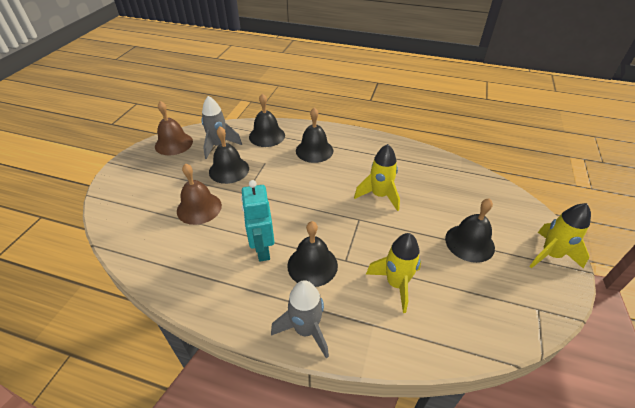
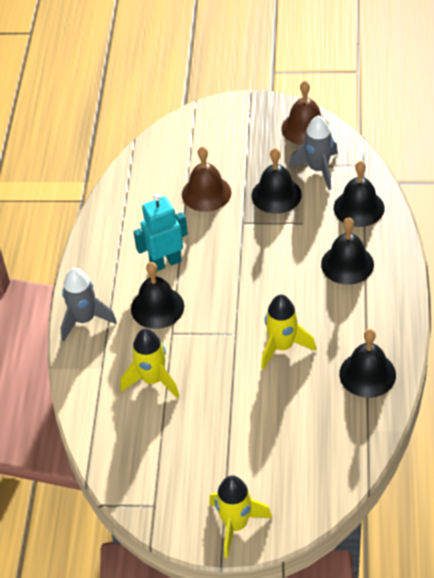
camera: 80 degrees right, 5 degrees up
(469, 243) = (231, 443): black bell -> black bell (367, 374)

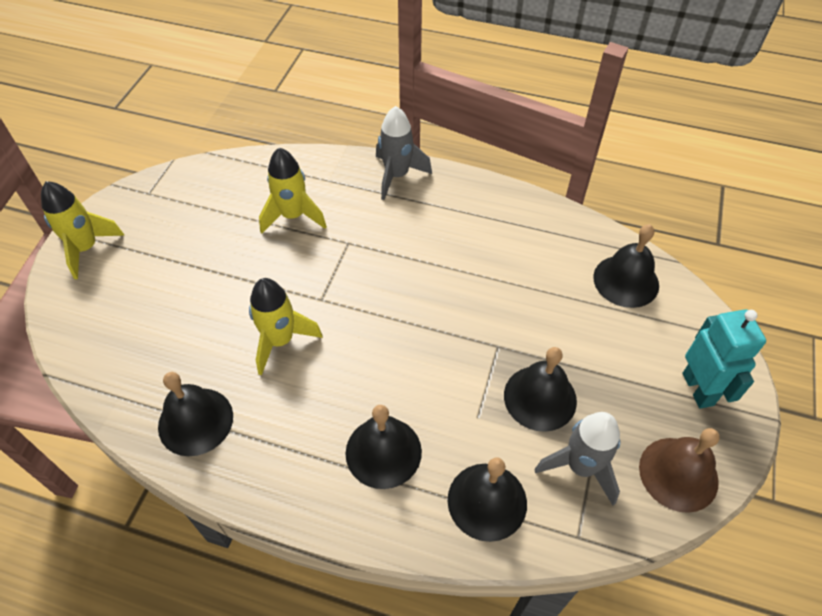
camera: 100 degrees right, 5 degrees up
(157, 307) = (389, 236): black bell -> black bell (626, 281)
(165, 263) = (454, 255): turquoise robot -> turquoise robot (698, 389)
(206, 193) = (562, 318): brown bell -> none

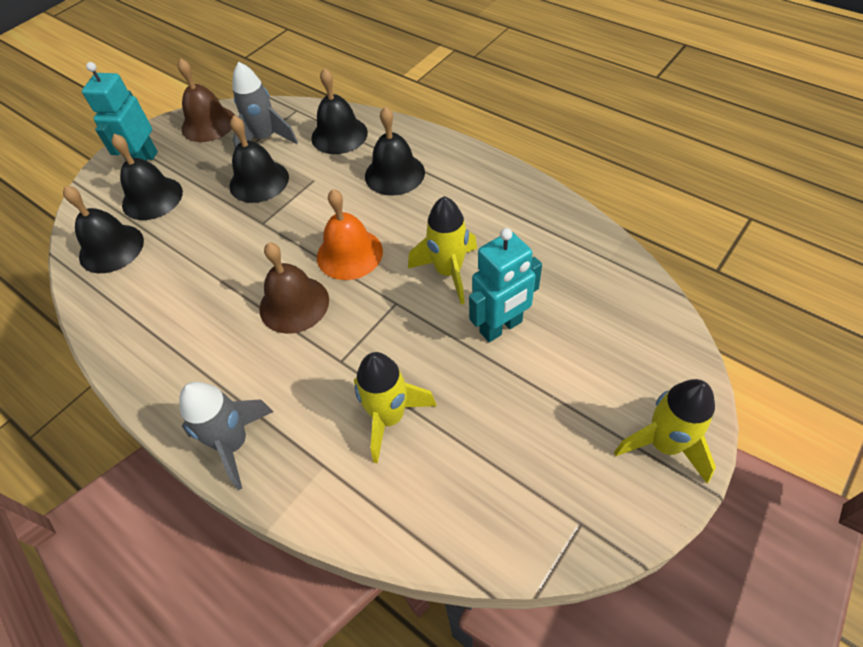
camera: 155 degrees left, 0 degrees up
(195, 421) = (538, 224): black bell -> black bell (152, 198)
(219, 301) = (501, 327): none -> turquoise robot
(386, 335) = (349, 254): none -> orange bell
(412, 275) = (294, 304): none -> brown bell

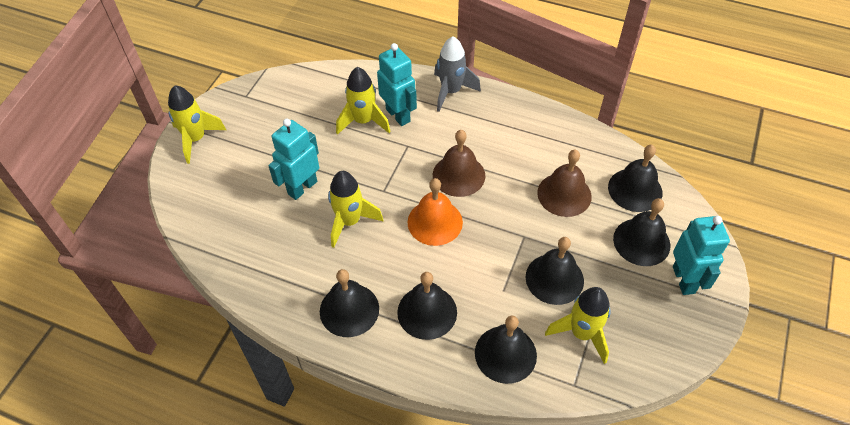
camera: 160 degrees right, 0 degrees up
(208, 124) = (659, 343): brown bell -> brown bell (564, 194)
(265, 139) = (582, 333): grey rocket -> yellow rocket
(333, 416) = (398, 115): none -> turquoise robot
(471, 187) = (349, 309): none -> black bell

